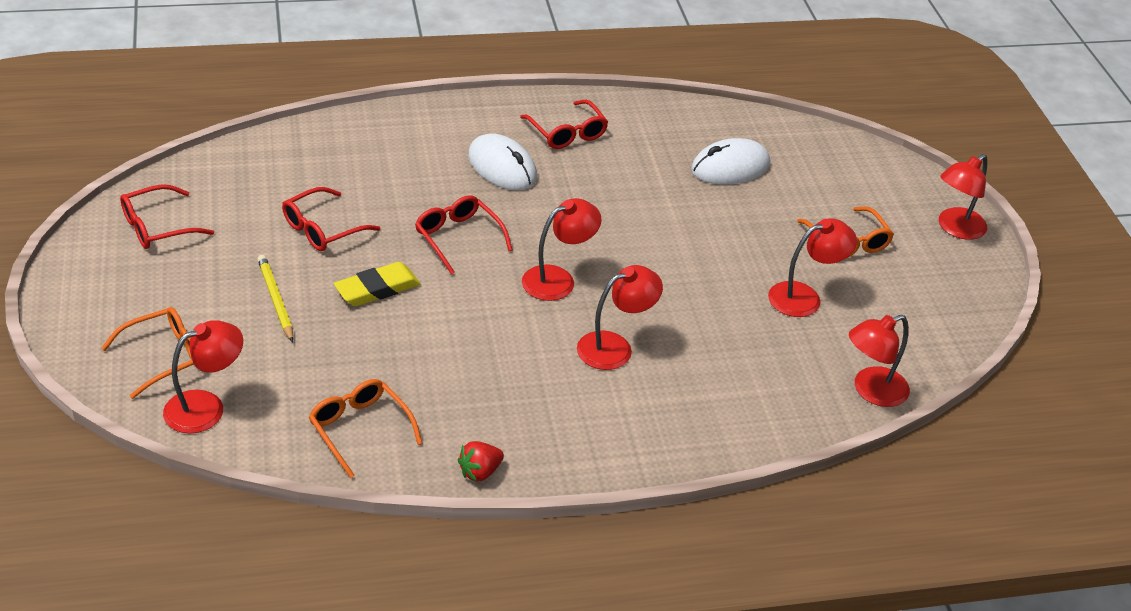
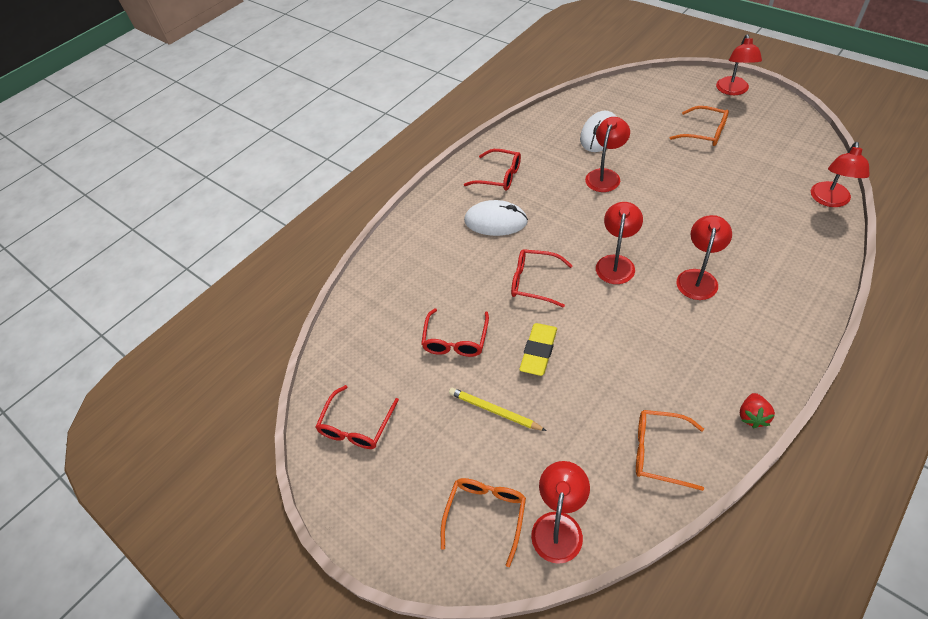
camera: 30 degrees left, 10 degrees up
(804, 297) = (731, 176): red lamp -> red lamp (605, 175)

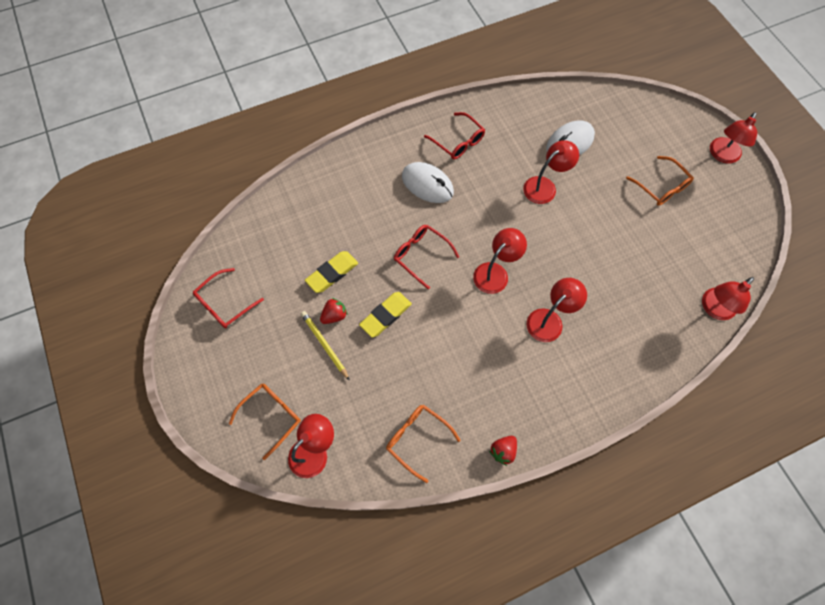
camera: 20 degrees right, 15 degrees up
(455, 340) = (332, 273): red glasses -> yellow eraser
(485, 377) = (334, 315): none -> red strawberry

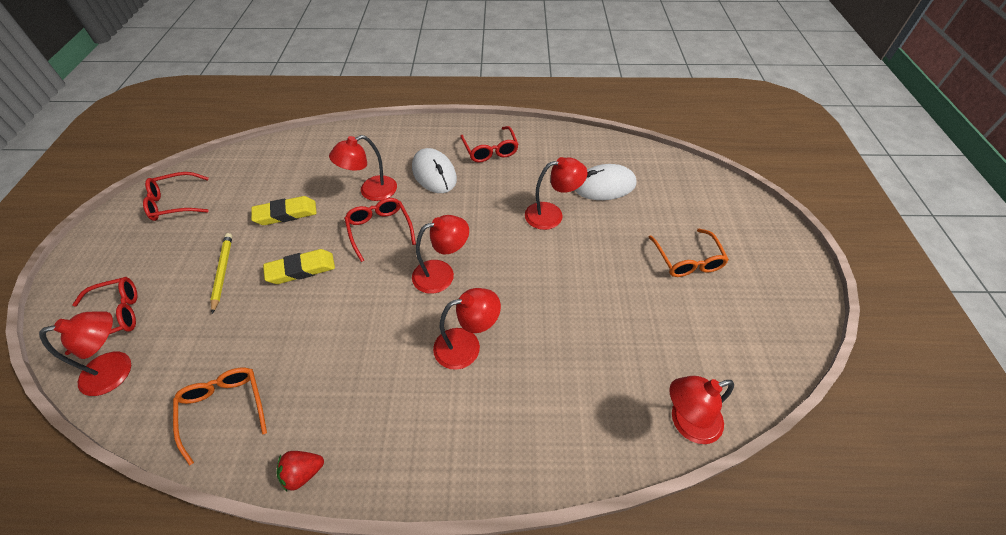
camera: 25 degrees right, 15 degrees down
(271, 416) = (115, 316): orange glasses -> red glasses
(334, 315) = (255, 250): red strawberry -> none
(722, 155) = (782, 255): red lamp -> red lamp (371, 191)

